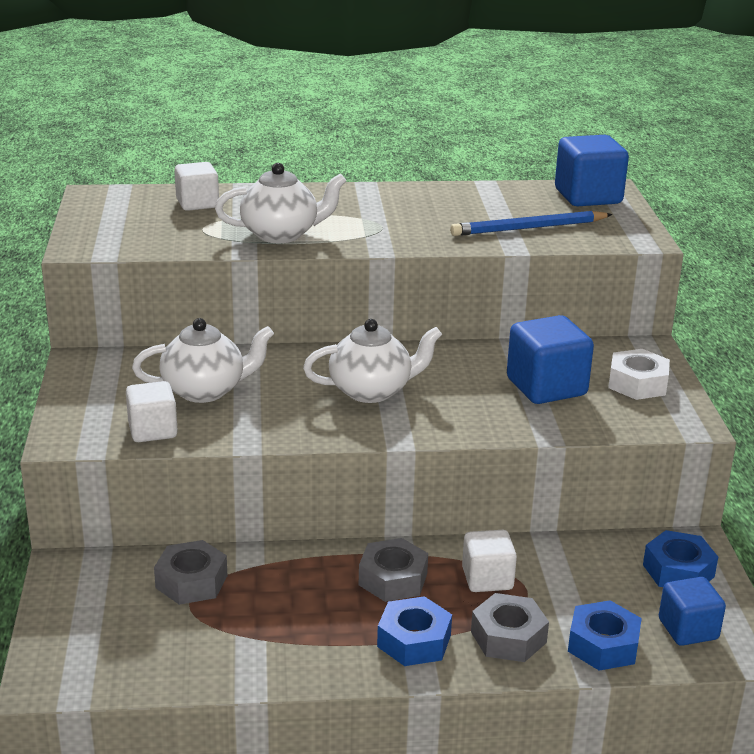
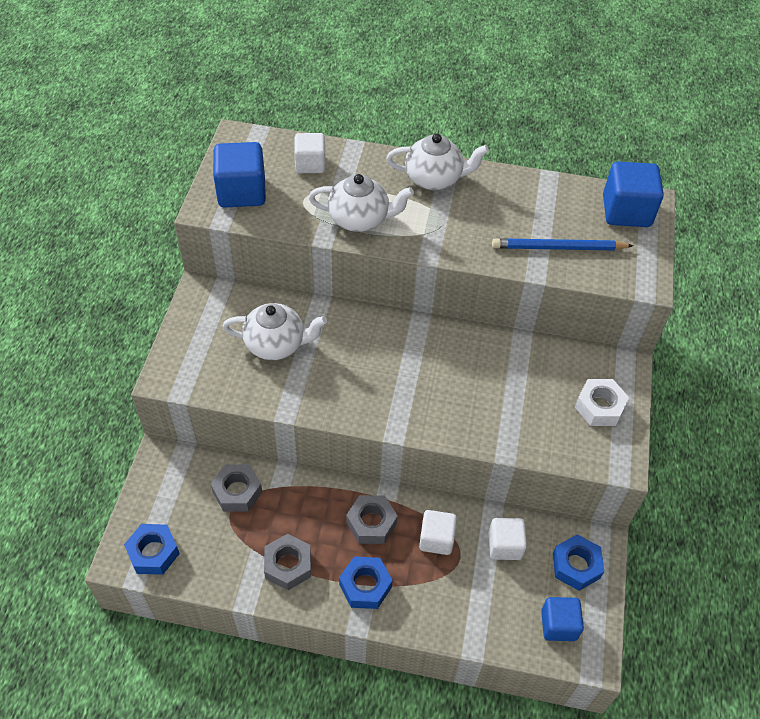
camera: 15 degrees right, 25 degrees up
(153, 430) = (227, 381): white cube -> white cube (505, 545)
(371, 391) = (395, 371): white teapot -> white teapot (434, 179)
(508, 637) = (430, 599): grey nut -> grey nut (288, 565)
(546, 387) = (527, 395): blue cube -> blue cube (242, 192)
(603, 645) = (492, 624): blue nut -> blue nut (153, 552)

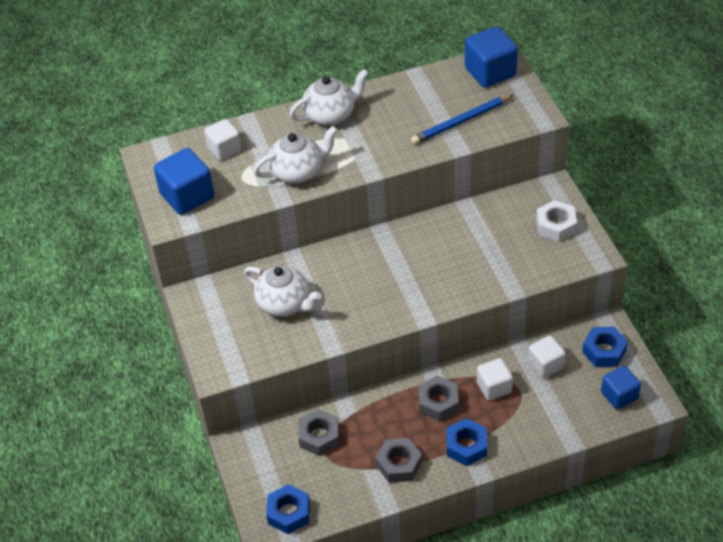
camera: 25 degrees left, 5 degrees down
(276, 344) = (284, 304): white teapot -> white teapot turned 60 degrees clockwise

